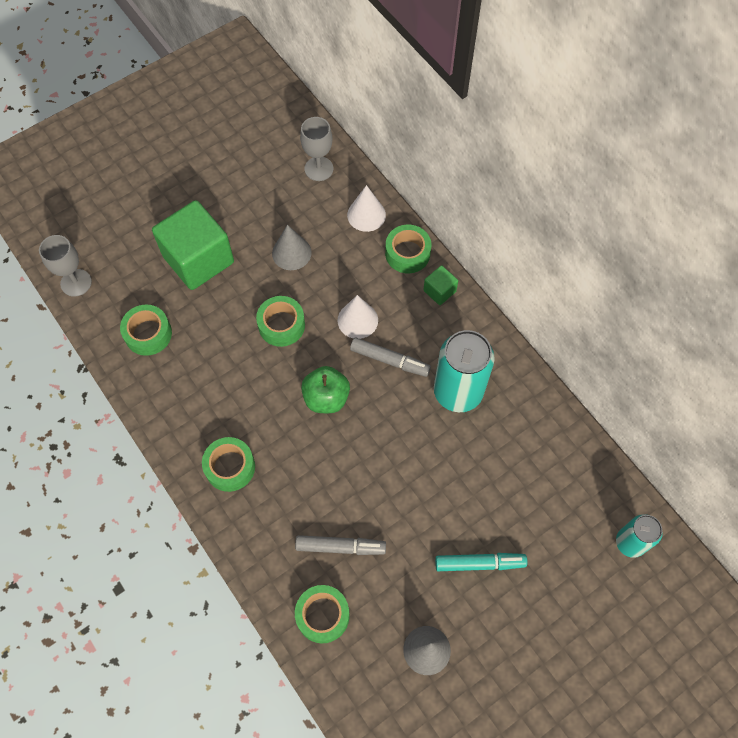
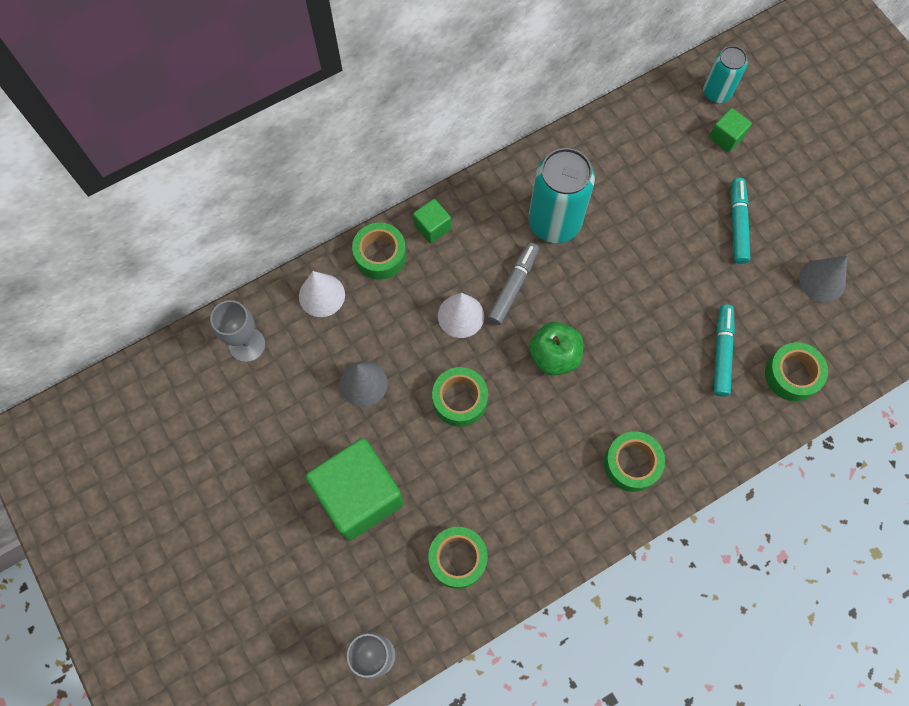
camera: 85 degrees left, 5 degrees up
(340, 547) = (722, 353): grey marker -> turquoise marker
(578, 552) = (726, 137): none -> green cube

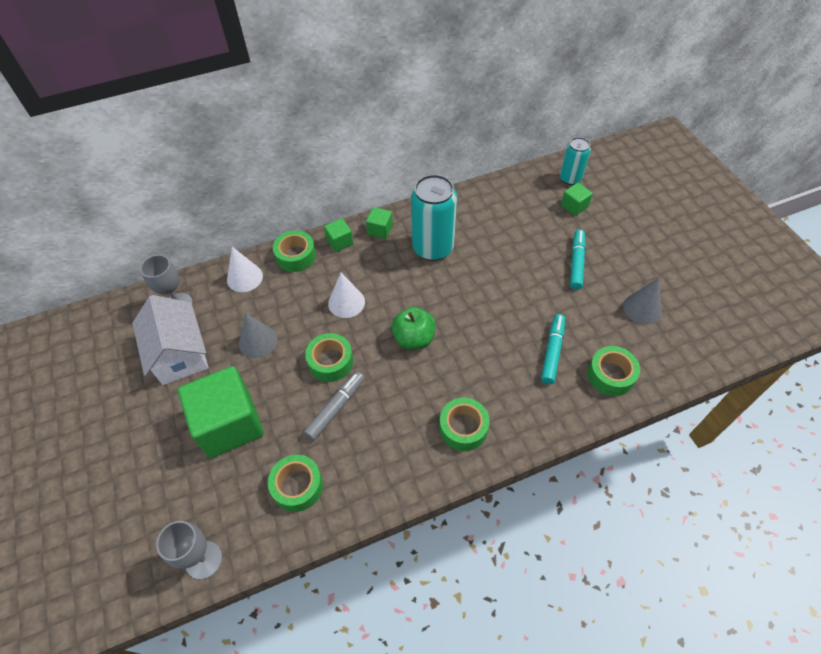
camera: 10 degrees right, 15 degrees down
(271, 413) = (180, 354): none -> white house
(481, 202) = (380, 230): none -> green cube
(513, 286) = (392, 287): grey marker -> grey marker (336, 408)

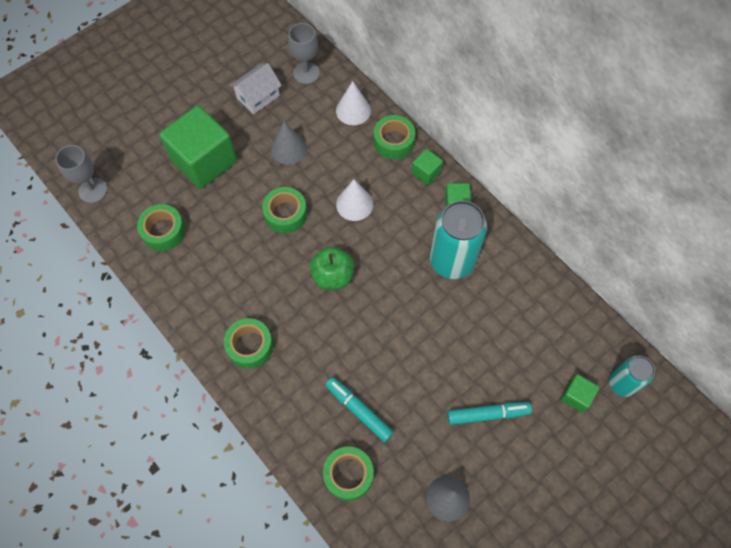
camera: 70 degrees right, 10 degrees up
(180, 354) = (258, 97): white house -> white house, size x0.66
(336, 408) = (240, 235): grey marker -> none
(552, 351) = (359, 410): turquoise marker -> turquoise marker turned 135 degrees counterclockwise

